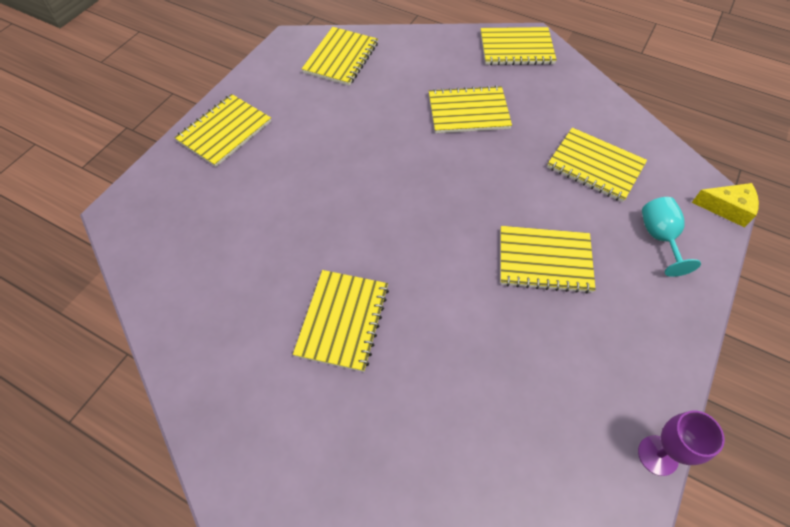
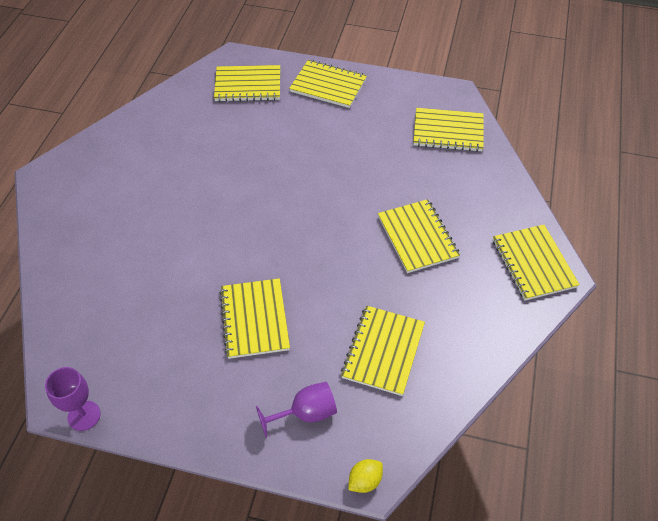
camera: 75 degrees right, 5 degrees down
(343, 321) = (169, 198): yellow notebook -> yellow notebook (248, 85)
(659, 237) = (306, 413): turquoise goblet -> purple goblet
(727, 208) = (365, 481): yellow cheese -> yellow lemon

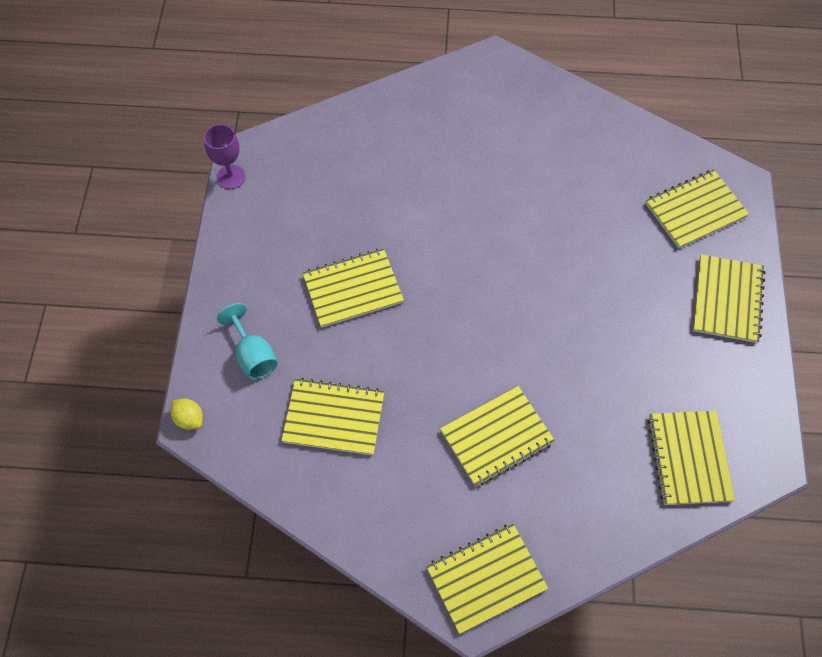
camera: 80 degrees right, 10 degrees up
(248, 85) = (695, 210): yellow notebook -> yellow notebook turned 75 degrees clockwise
(306, 413) = (253, 355): purple goblet -> turquoise goblet

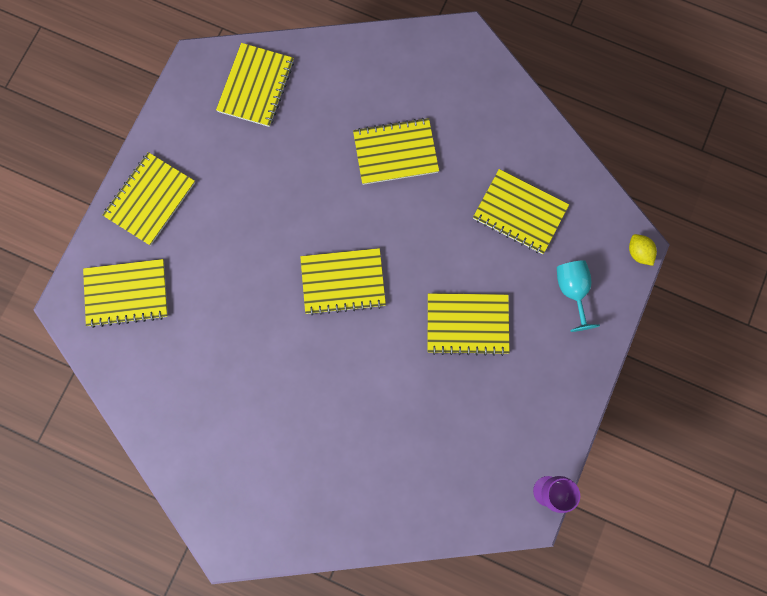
camera: 160 degrees left, 15 degrees up
(486, 578) = (446, 56): yellow notebook -> yellow notebook (343, 282)

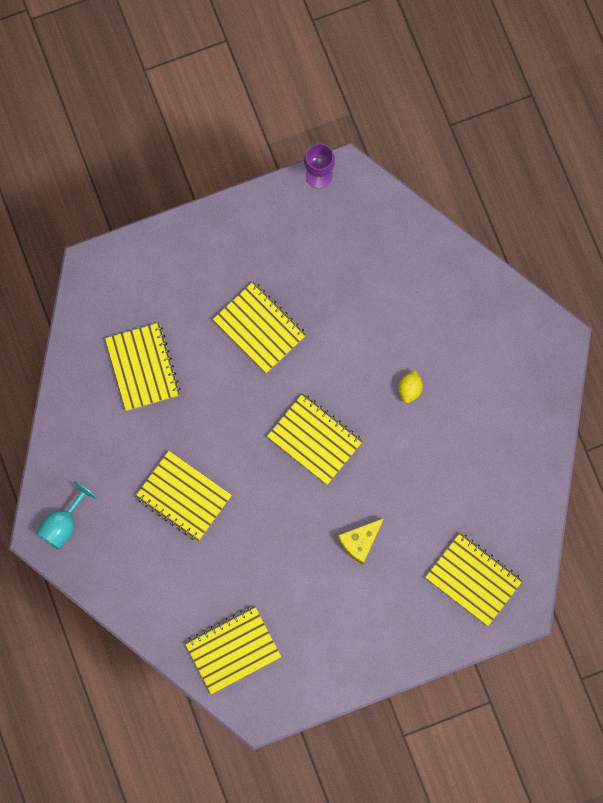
camera: 135 degrees left, 0 degrees up
(150, 199) = (393, 635): yellow notebook -> none
(237, 241) = (360, 541): none -> yellow cheese
(572, 291) = (165, 281): turquoise goblet -> turquoise goblet (63, 524)
(638, 252) = (93, 261): yellow lemon -> yellow lemon (410, 389)

